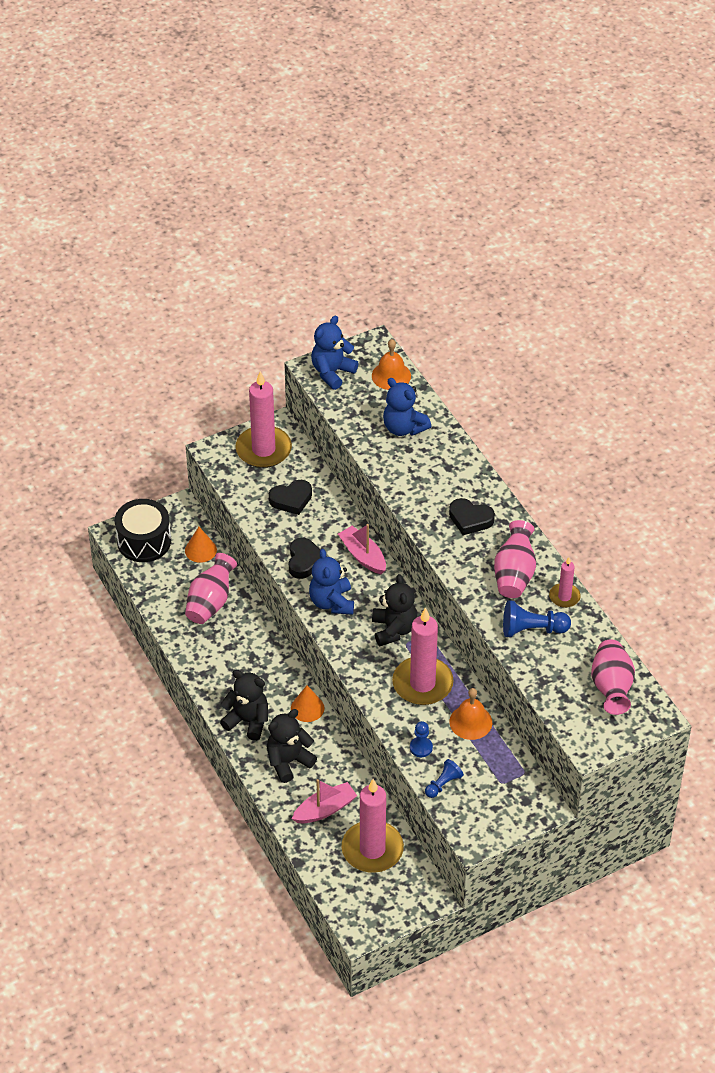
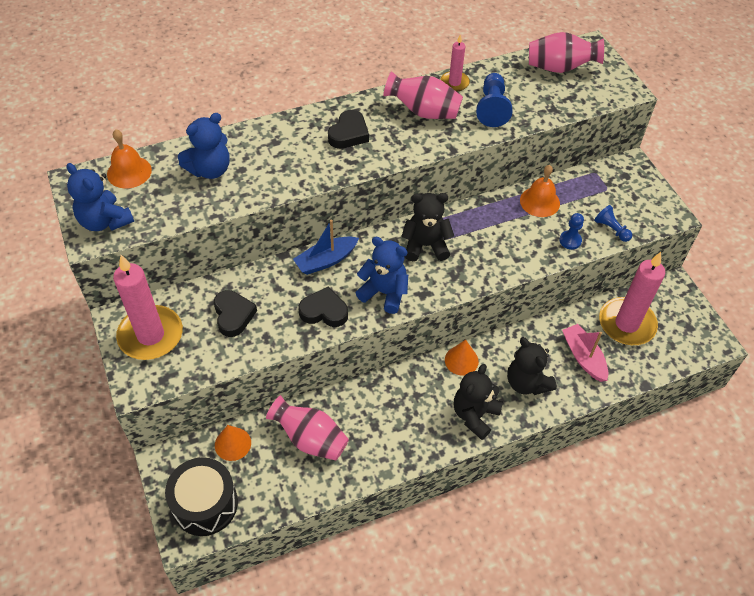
camera: 85 degrees left, 5 degrees up
(332, 602) = (384, 293): blue teddy bear -> blue teddy bear turned 150 degrees counterclockwise
(363, 556) = (326, 260): pink boat -> blue boat
(422, 683) = (494, 231): pink candle -> none

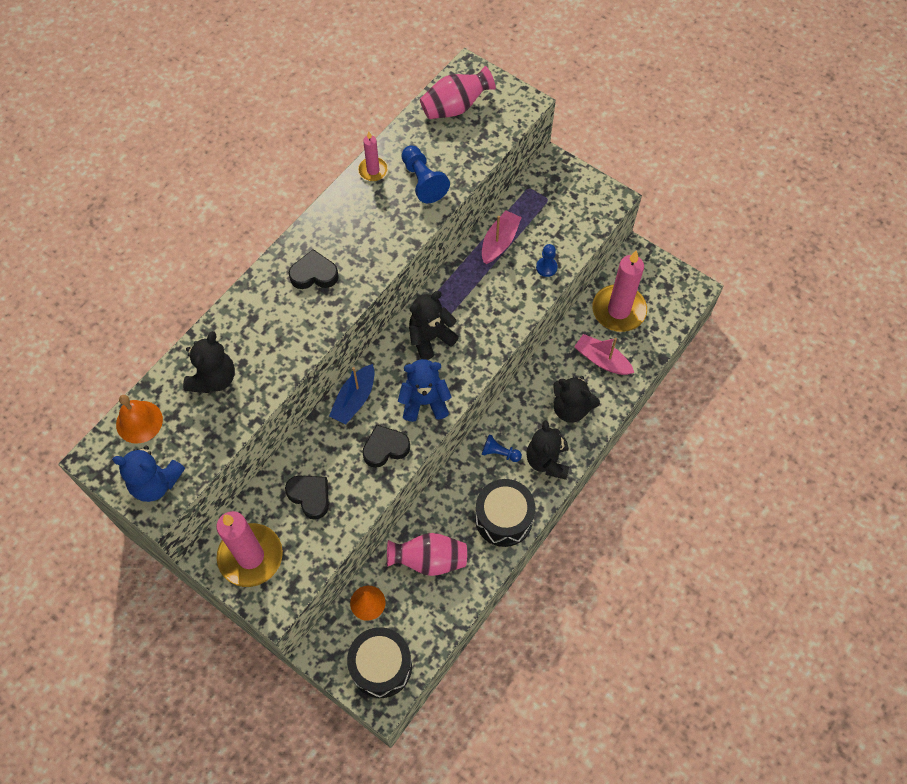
camera: 30 degrees left, 10 degrees up
(210, 170) = (214, 378): blue teddy bear -> black teddy bear
(349, 134) = (314, 274): black heart -> black heart turned 90 degrees counterclockwise
(401, 442) = (503, 518): none -> black drum
(423, 112) = (365, 216): pink vase -> none
(461, 360) = (507, 419): orange cone -> none
(539, 201) = (499, 242): orange bell -> pink boat
(611, 229) = (573, 238): blue pawn -> blue pawn (499, 453)

